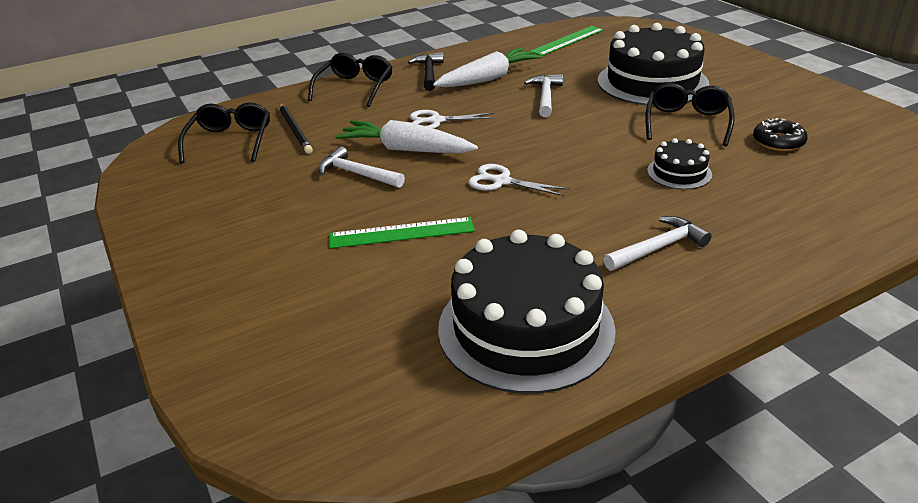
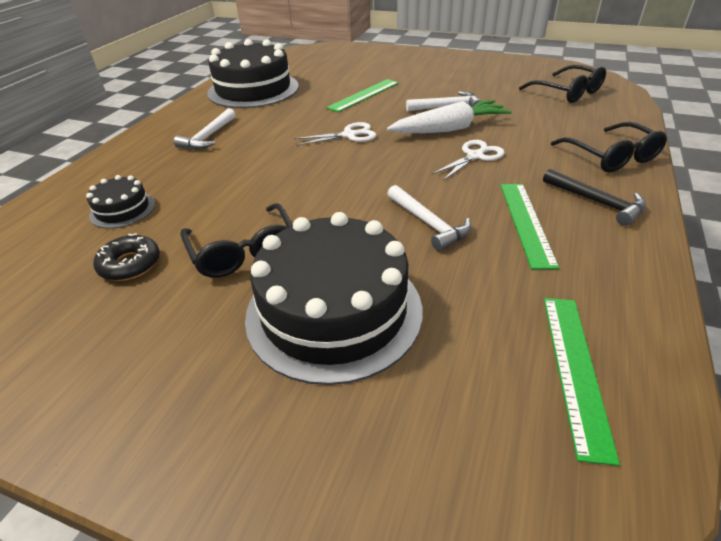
camera: 140 degrees right, 5 degrees up
(295, 130) = (551, 111): black pencil -> none
(488, 79) = (526, 222): white carrot -> green ruler
(679, 173) = (221, 189): black cake -> black cake (122, 210)

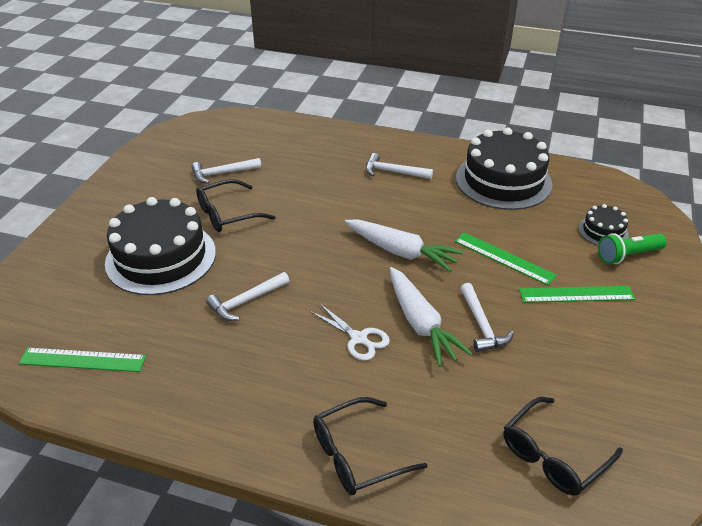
camera: 85 degrees right, 0 degrees up
(122, 210) = (283, 157): black cake -> black cake (603, 231)
(130, 264) = (223, 173): black donut -> white hammer
(349, 135) = (401, 252): white scissors -> white carrot
(366, 59) = (628, 255): none -> green flashlight
(526, 222) = (239, 361): green ruler -> green ruler (576, 294)
(596, 202) = (265, 417): black hammer -> none

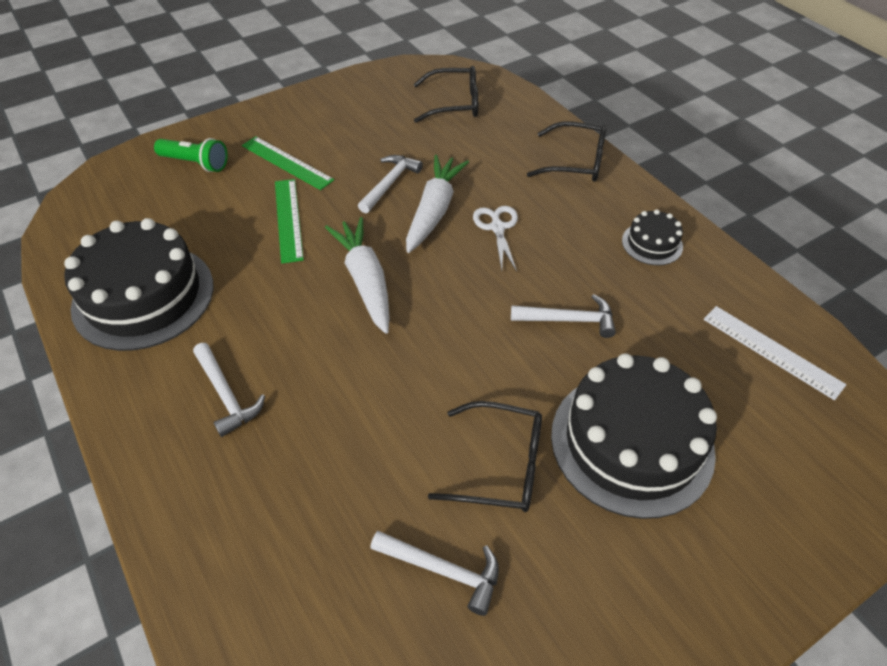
camera: 140 degrees left, 10 degrees up
(83, 359) = (771, 351): green ruler -> white ruler
(603, 231) = (170, 190): black cake -> black cake (652, 243)

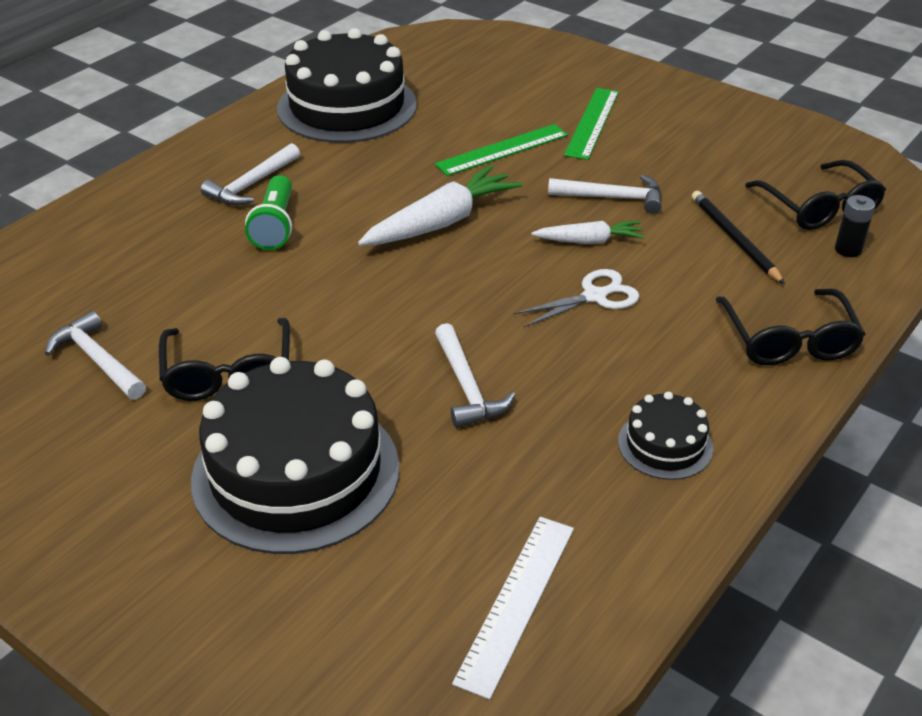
camera: 70 degrees right, 10 degrees down
(195, 163) = (546, 73): green flashlight -> green flashlight (275, 226)
(434, 211) = (589, 241): white carrot -> white carrot, size x0.58
(443, 570) = (98, 360): white hammer -> white hammer turned 135 degrees clockwise
(467, 147) = (734, 239): none -> black pencil
(502, 109) = (848, 249): none -> black battery

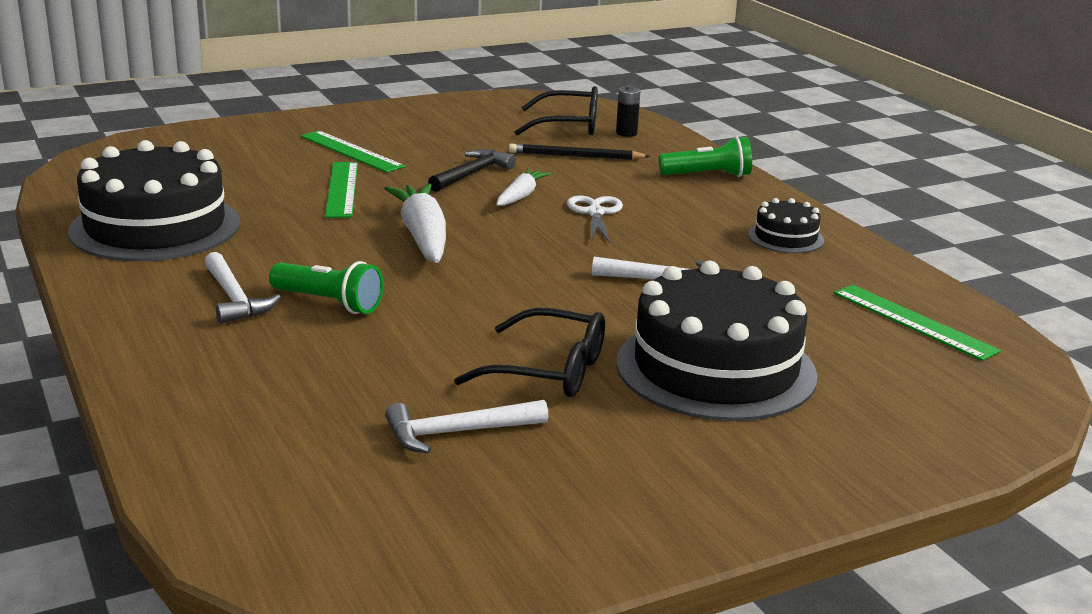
camera: 65 degrees left, 15 degrees down
(516, 602) = (913, 322): white ruler -> green ruler
(612, 198) = (472, 174): white hammer -> black hammer
(789, 340) = (708, 175): black glasses -> green flashlight

